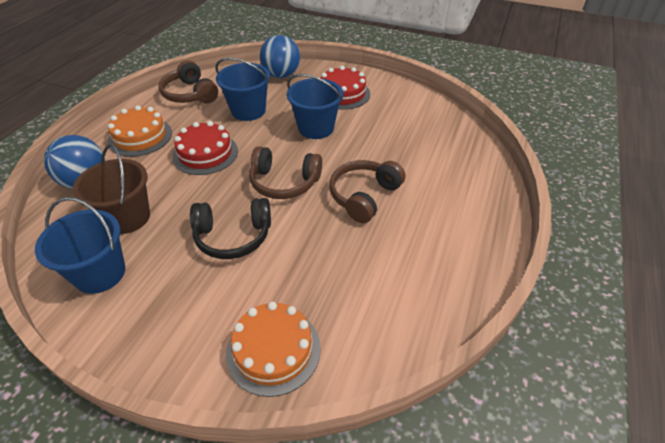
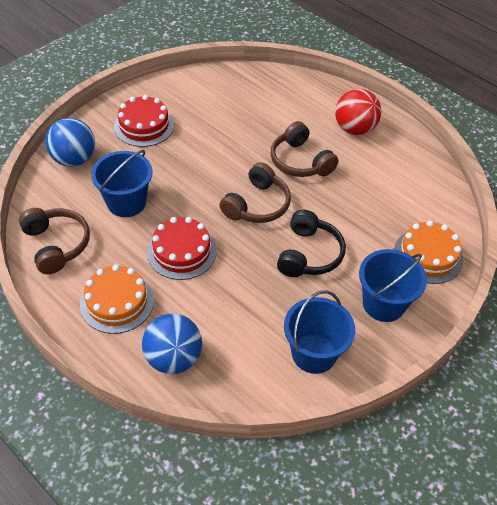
camera: 70 degrees left, 5 degrees up
(127, 217) = (249, 326): brown bucket -> none
(190, 94) = (57, 245): brown headphones -> brown headphones turned 105 degrees counterclockwise
(316, 128) = (190, 161): blue bucket -> blue bucket (383, 304)
(449, 227) = (354, 129): none -> red ball

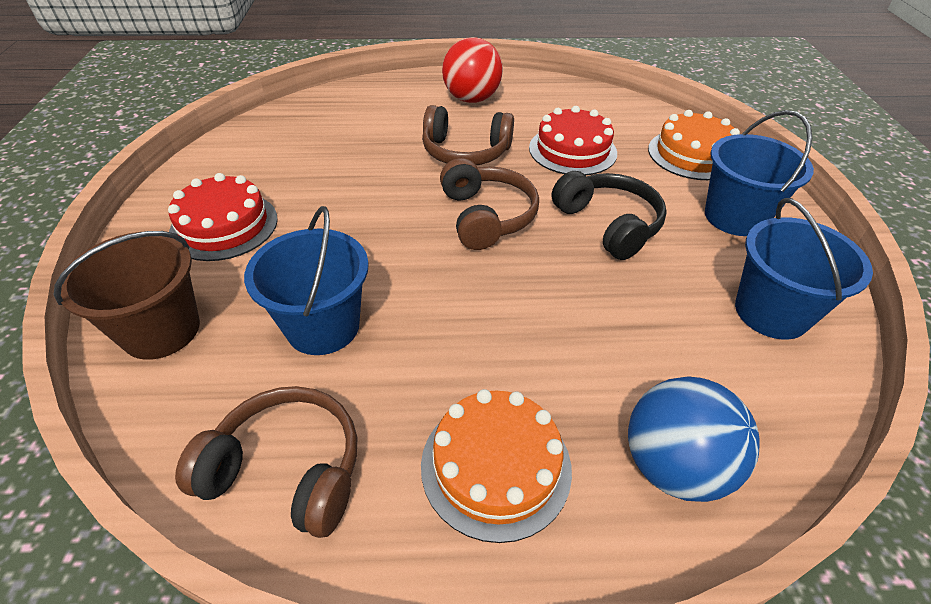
camera: 45 degrees left, 5 degrees down
(74, 159) = (161, 330): blue ball -> brown bucket
(181, 251) = (481, 327): red cake -> red cake (572, 150)

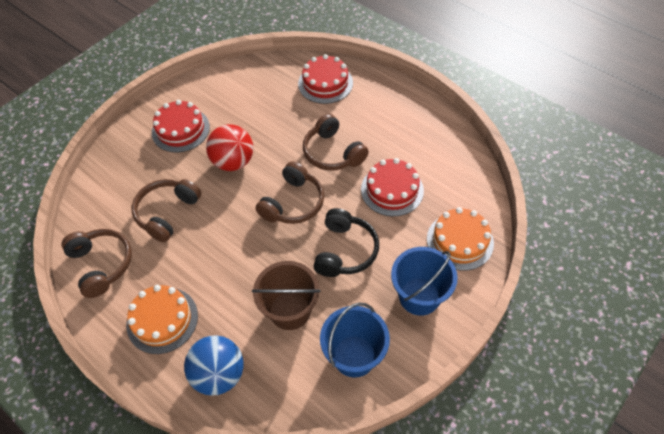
camera: 45 degrees right, 10 degrees up
(161, 330) = (115, 172): brown bucket -> brown bucket (290, 310)
(323, 326) = (167, 213): blue bucket -> brown headphones
(372, 103) = (325, 83): none -> red cake
(471, 99) = (383, 113): red ball -> red ball (233, 162)

